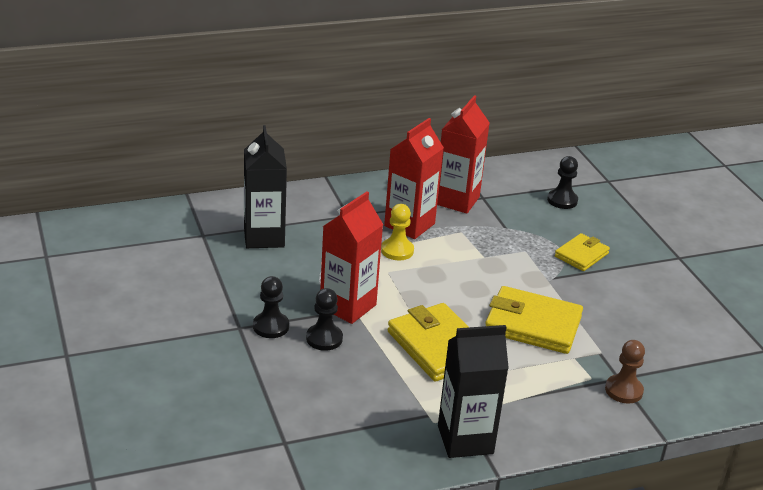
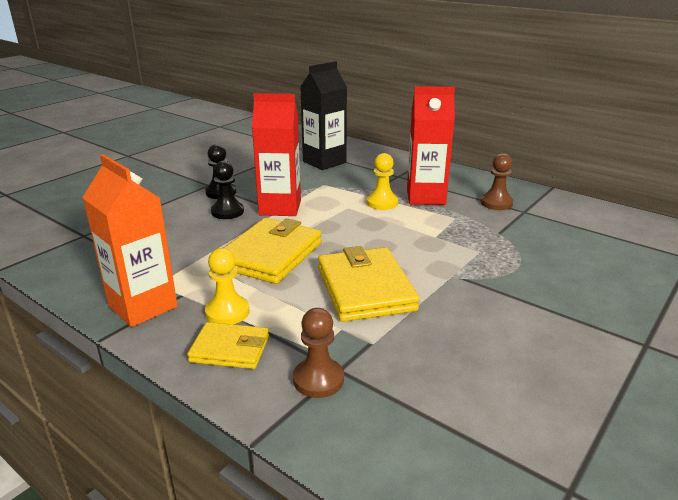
camera: 60 degrees right, 5 degrees down
(456, 200) = (496, 203): red carton -> brown pawn
(465, 440) = (143, 306): black carton -> orange carton
(511, 400) = (227, 312): none -> yellow pawn
(562, 200) = (599, 245): black pawn -> none
(581, 255) = (527, 281): yellow wallet -> yellow wallet (230, 349)

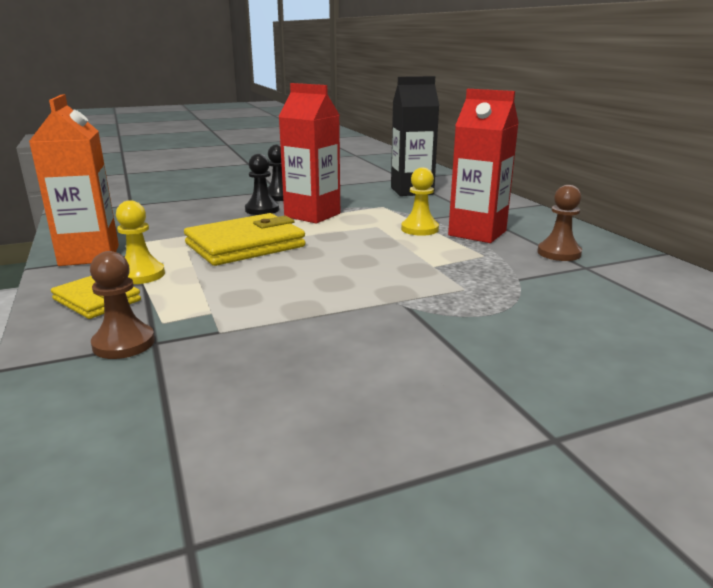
camera: 30 degrees right, 5 degrees down
(365, 289) = (287, 289): yellow wallet -> none

